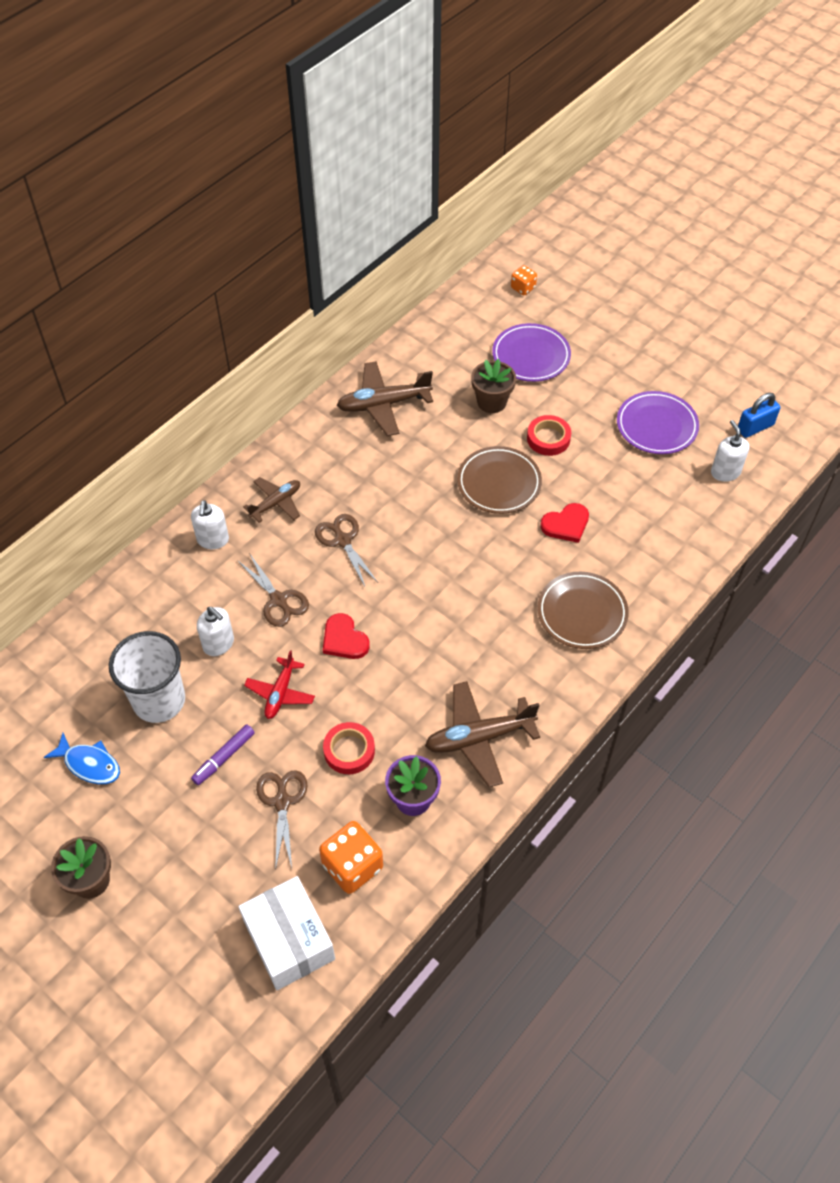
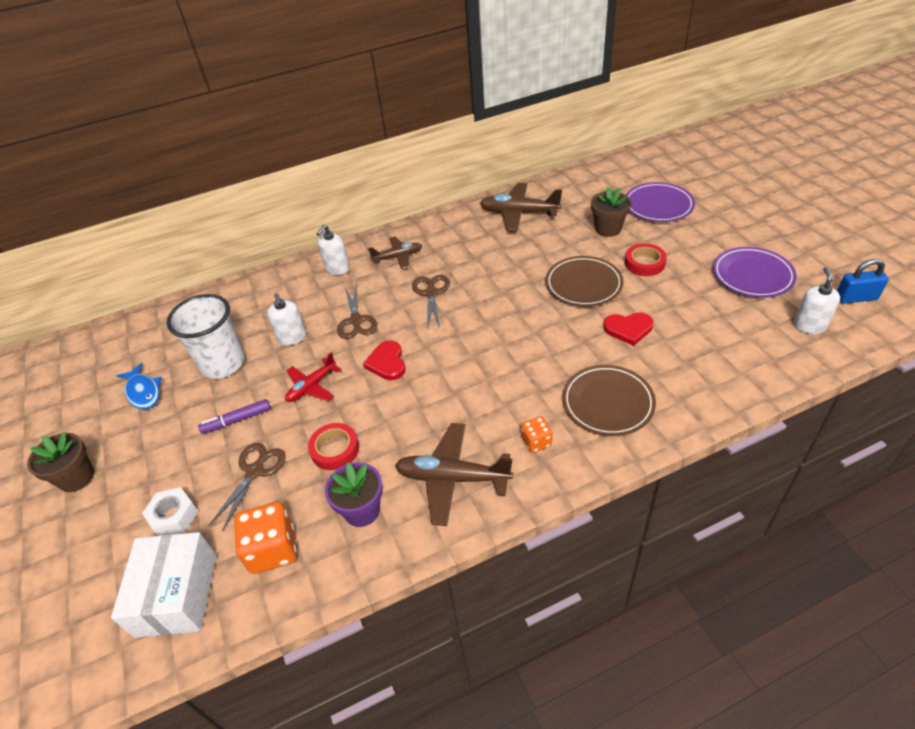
camera: 30 degrees right, 10 degrees down
(231, 876) = (174, 516): none -> white nut
(523, 288) = (674, 163): orange dice -> orange dice (536, 442)

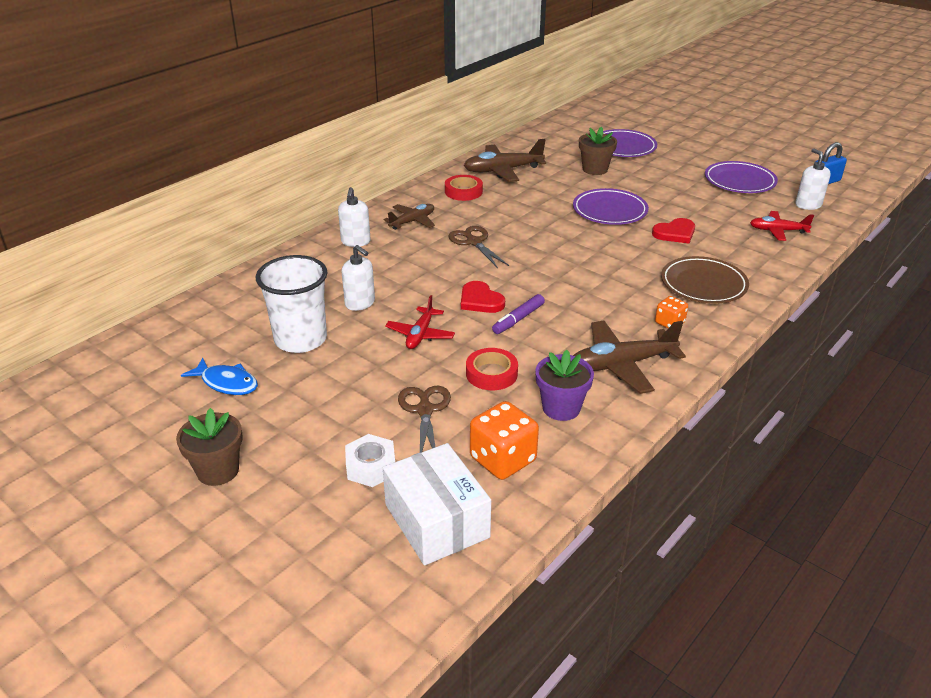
camera: 30 degrees left, 10 degrees down
(237, 420) = (364, 378): purple marker -> purple marker (518, 319)
(356, 320) = (416, 276): brown scissors -> none
(583, 284) = (609, 211): brown plate -> purple plate
(644, 263) = (648, 187): red tape -> red tape (463, 191)
(745, 353) = (778, 231): none -> red plane

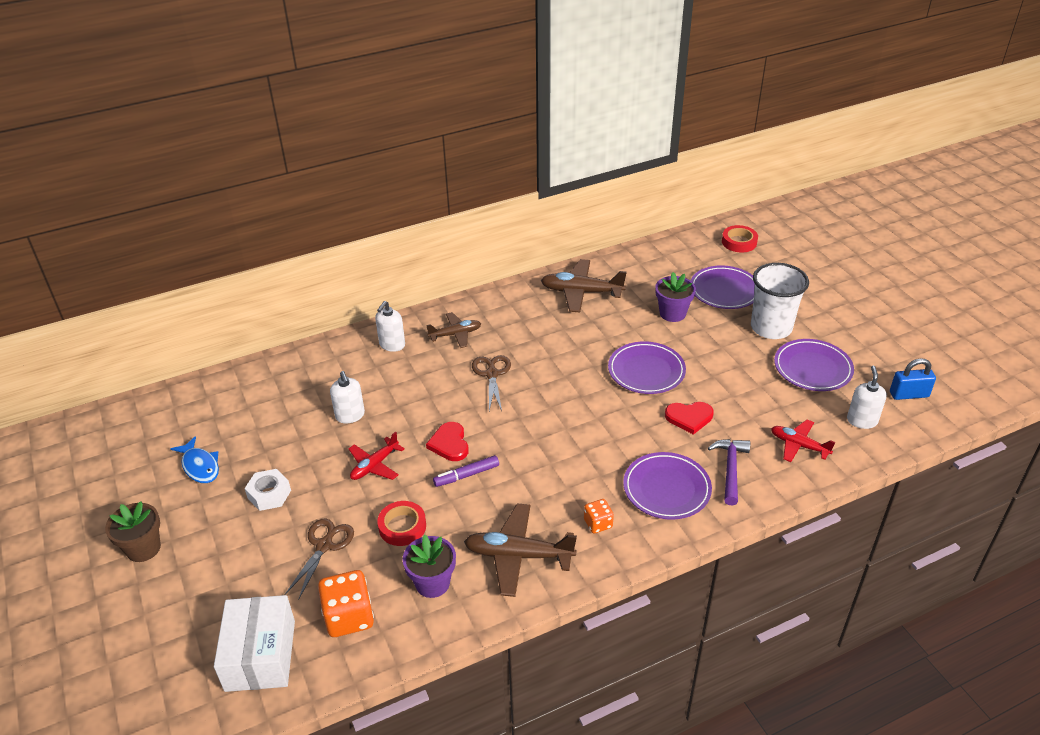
camera: 25 degrees right, 5 degrees up
(300, 339) = (280, 440): white cup -> white cup (771, 328)
(371, 467) = (248, 586): white nut -> white nut (269, 494)
(463, 191) = (526, 310): red tape -> red tape (739, 242)
(595, 169) = (672, 313): brown flower pot -> purple flower pot
(703, 284) = (666, 489): brown plate -> purple plate
(741, 258) = (730, 469): none -> purple hammer

